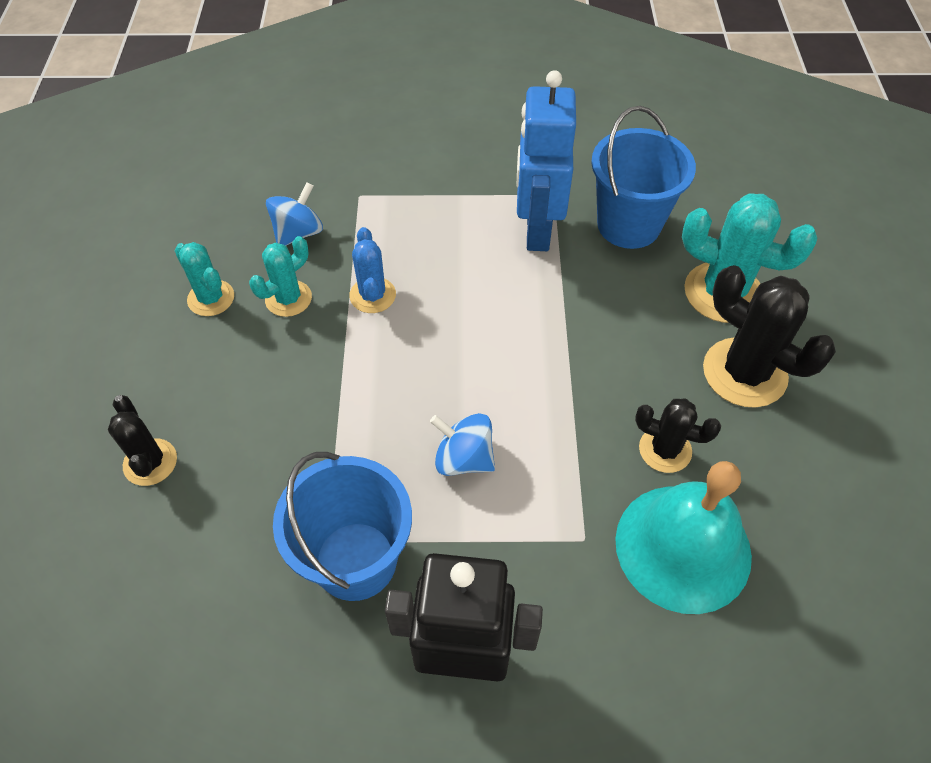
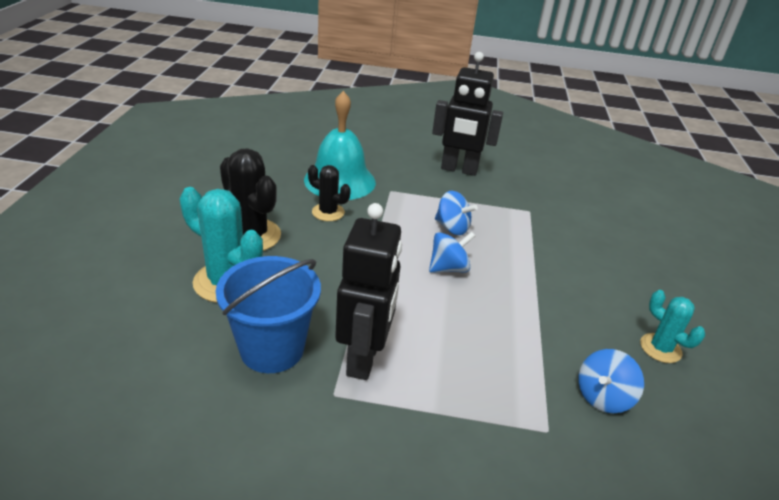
camera: 175 degrees left, 20 degrees down
(150, 462) = (648, 256): black cactus -> none
(288, 298) = (592, 337): turquoise cactus -> none
(356, 560) = (513, 202): blue bucket -> none
(372, 295) = (520, 327): blue cactus -> none
(462, 370) = (448, 268): none -> blue spinning top
(536, 231) = (364, 358): blue robot -> black robot

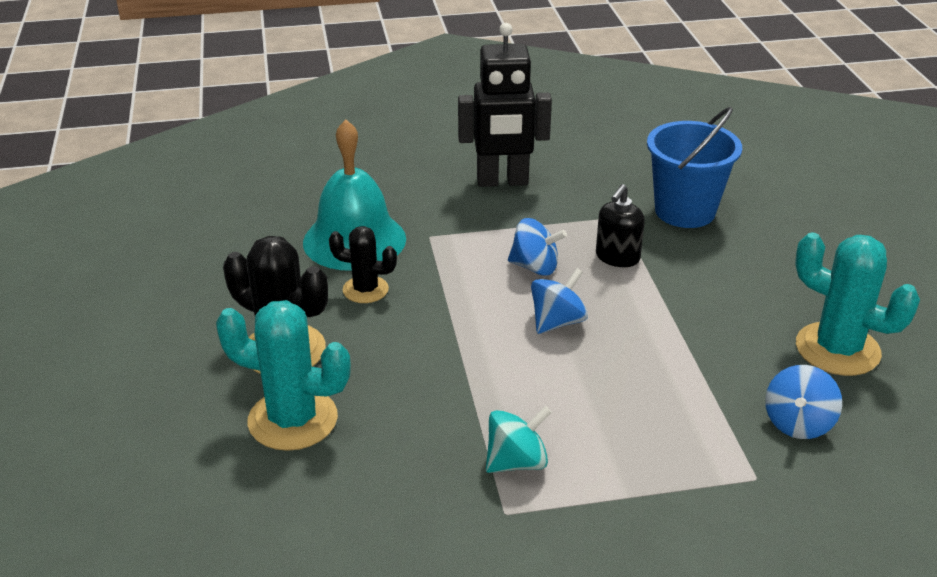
camera: 15 degrees left, 0 degrees up
(272, 349) = (402, 484): blue bucket -> blue bucket (685, 211)
(364, 358) = (516, 462): black robot -> turquoise spinning top
(515, 237) = (617, 257): none -> black soap dispenser
(660, 348) = (837, 349): turquoise cactus -> turquoise cactus, size x1.69

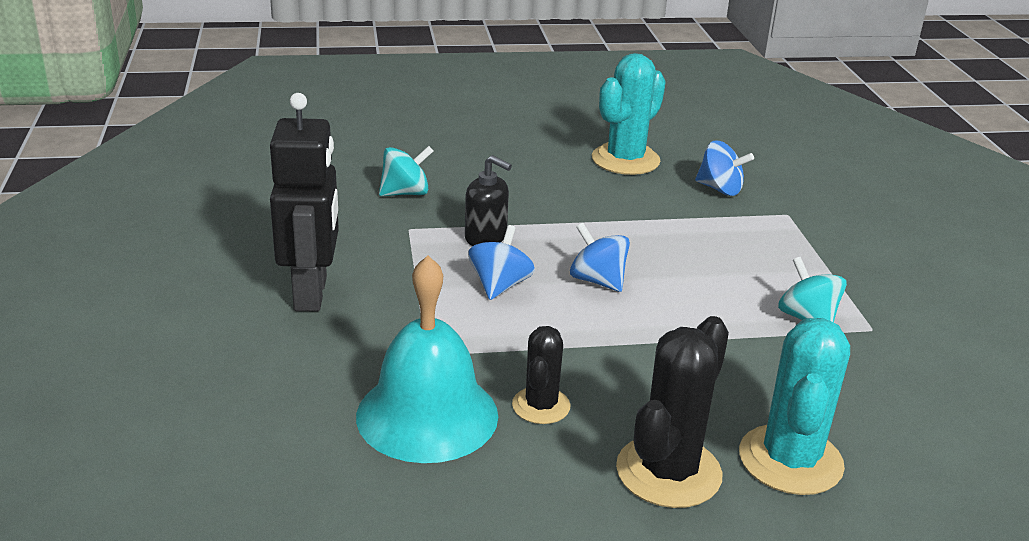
camera: 90 degrees left, 5 degrees down
(685, 211) = (405, 193): blue bucket -> turquoise spinning top

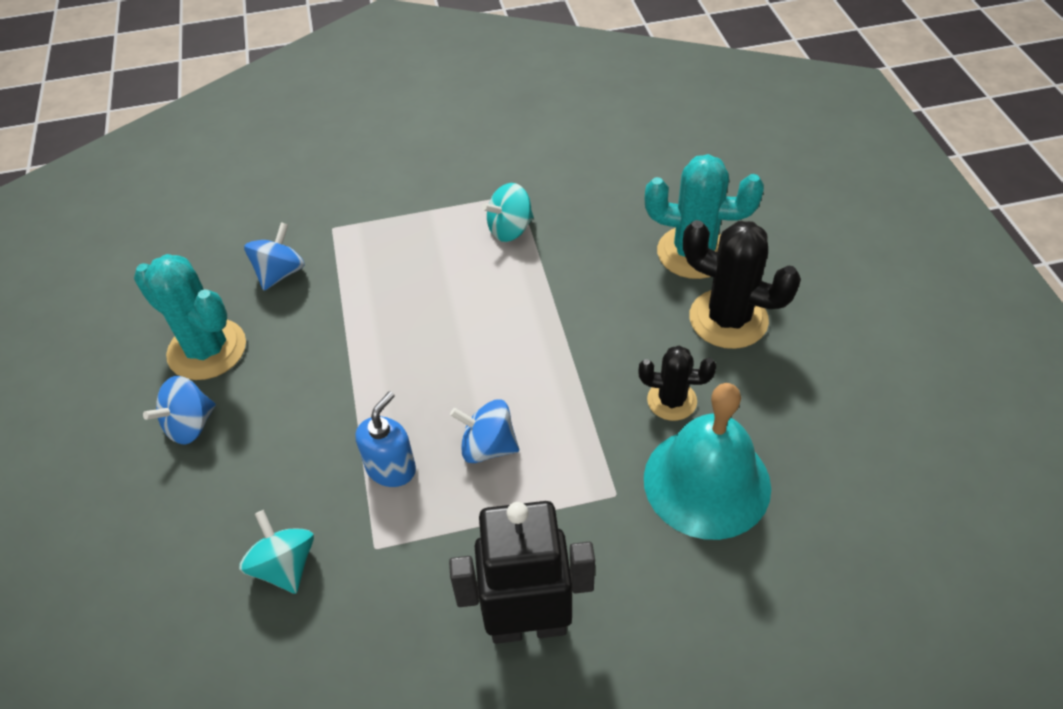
camera: 90 degrees left, 20 degrees up
(486, 237) = (391, 468): black soap dispenser -> blue soap dispenser
(597, 281) = (468, 368): blue spinning top -> blue spinning top (190, 425)

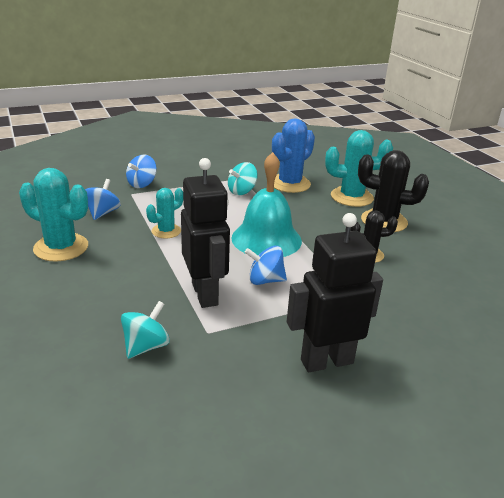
camera: 15 degrees left, 20 degrees down
(190, 425) = (57, 282): blue spinning top -> blue spinning top (142, 184)
(285, 566) = (146, 346): turquoise spinning top -> turquoise spinning top turned 75 degrees clockwise
(366, 322) = (166, 231): none -> turquoise cactus
(391, 468) = (205, 294): blue soap dispenser -> black robot
(597, 212) = (290, 184): none -> blue cactus
(707, 482) = (406, 287): turquoise bell -> turquoise bell (266, 239)

